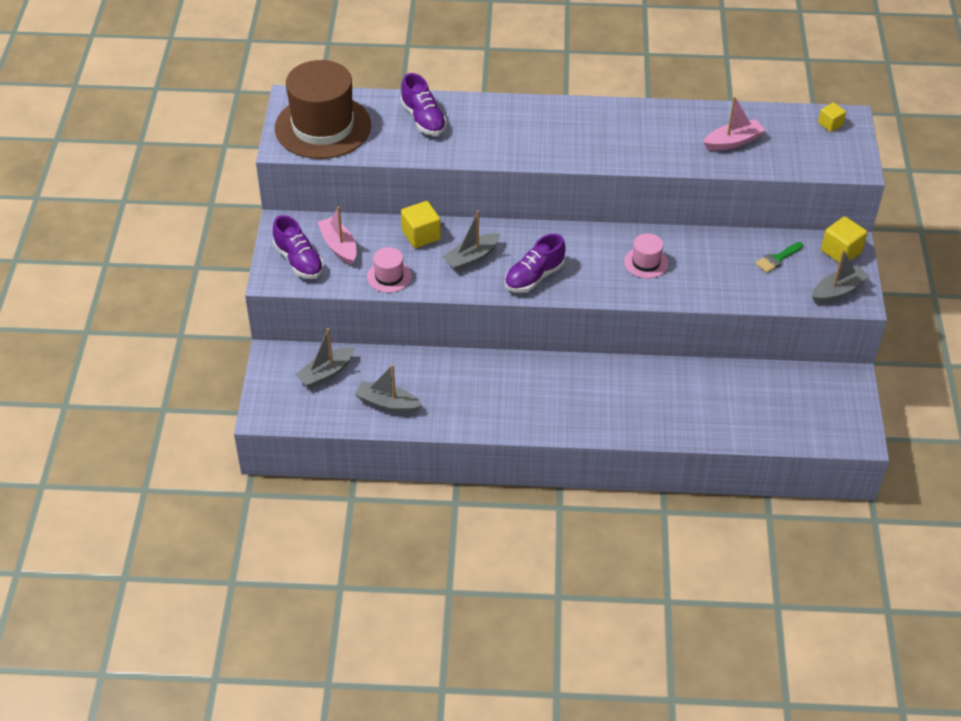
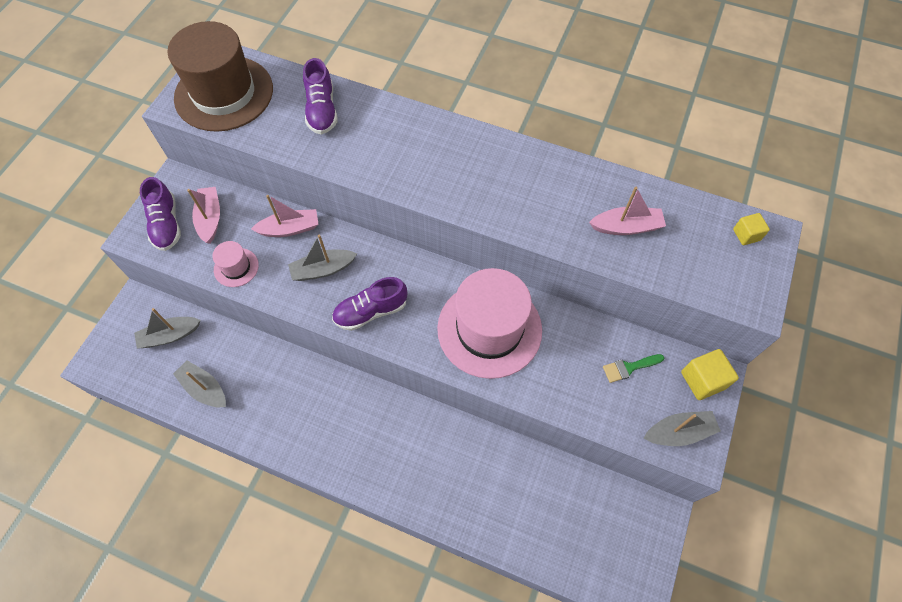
camera: 20 degrees right, 15 degrees up
(421, 235) = (290, 229): yellow cube -> pink boat
(646, 262) = (489, 329): pink hat -> pink hat, size x2.24

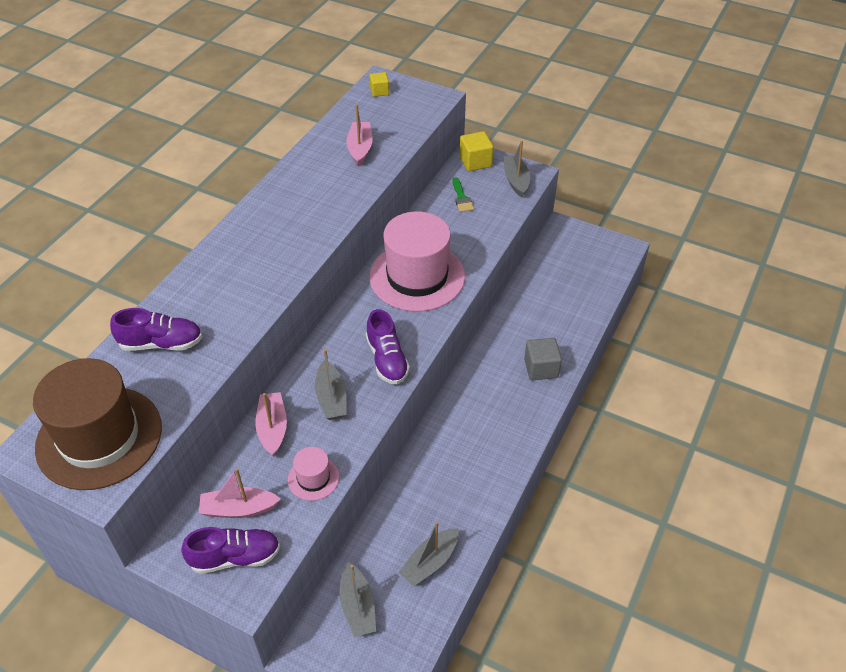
camera: 85 degrees left, 15 degrees down
(428, 486) = (541, 368): none -> grey cube

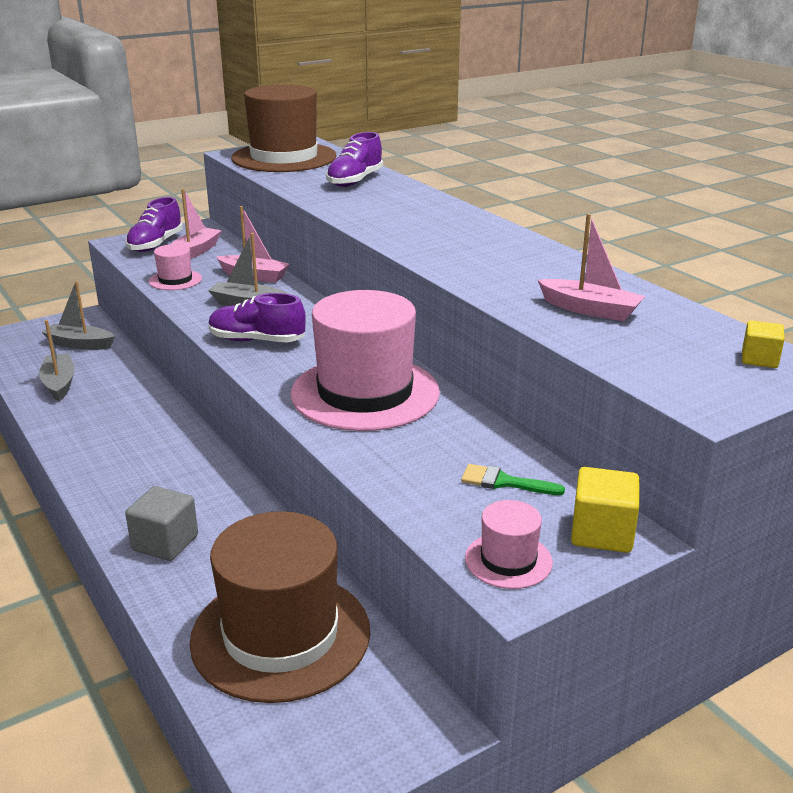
camera: 120 degrees right, 20 degrees down
(516, 180) = (508, 560): grey boat -> pink hat
(560, 290) = (281, 635): none -> brown hat

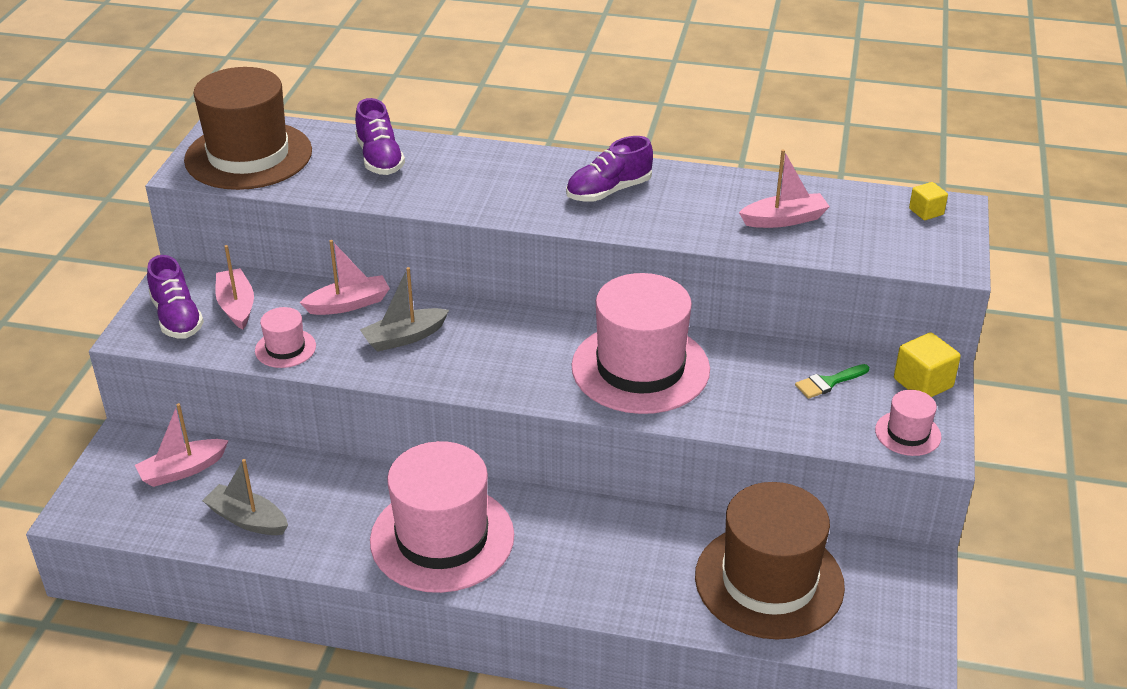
camera: 45 degrees left, 10 degrees up
(80, 344) = (182, 470): grey boat -> pink boat
(130, 456) = (442, 538): none -> pink hat
(165, 543) = (595, 580): grey cube -> none
(257, 340) = (480, 369): purple shoe -> purple shoe (609, 191)

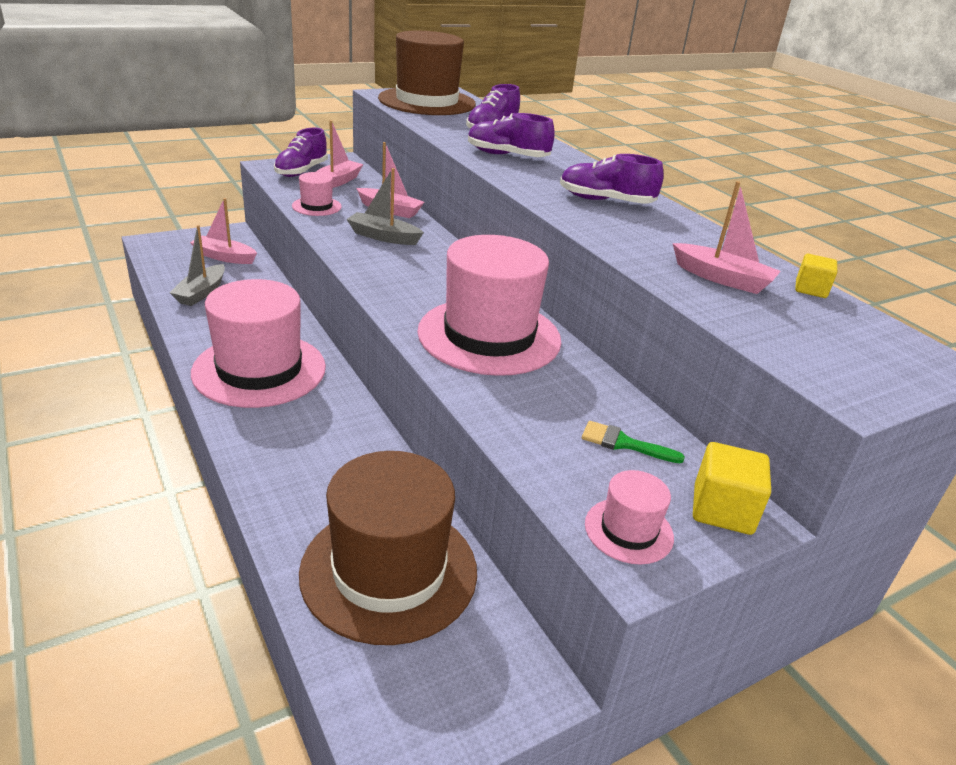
camera: 45 degrees right, 5 degrees down
(247, 519) = (201, 293): grey boat -> grey boat turned 150 degrees counterclockwise
(457, 187) = (507, 156): none -> purple shoe
(926, 212) = (897, 349): yellow cube -> yellow cube (810, 289)

